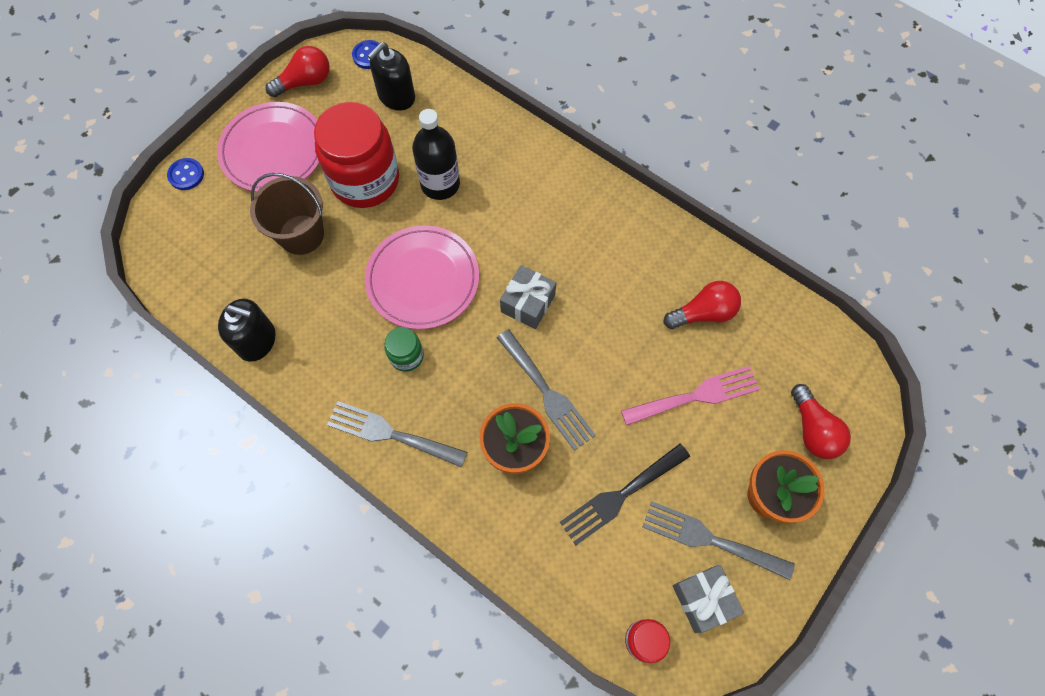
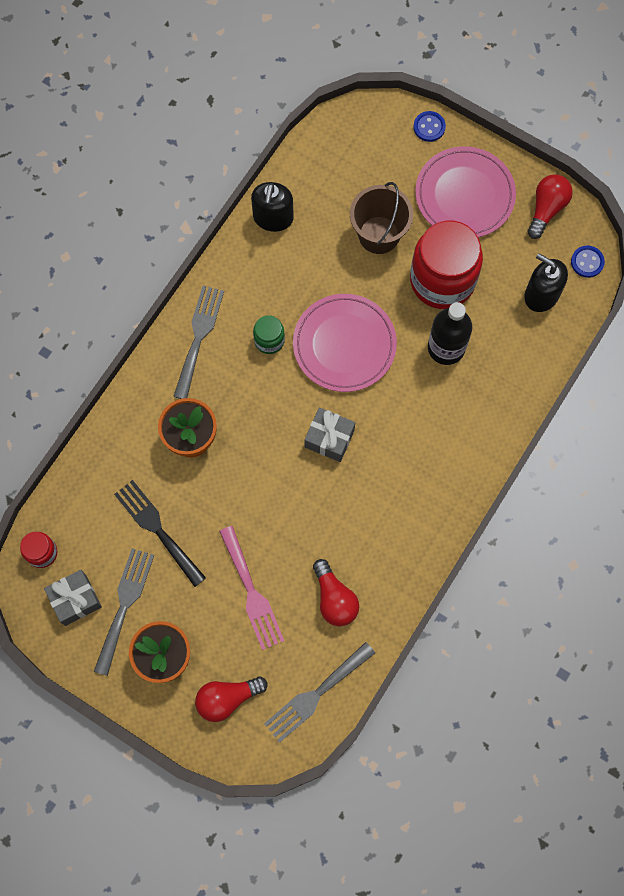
camera: 85 degrees right, 5 degrees up
(305, 82) = (546, 209): red light bulb -> red light bulb turned 120 degrees counterclockwise
(547, 393) = (244, 462): grey fork -> grey fork (316, 694)

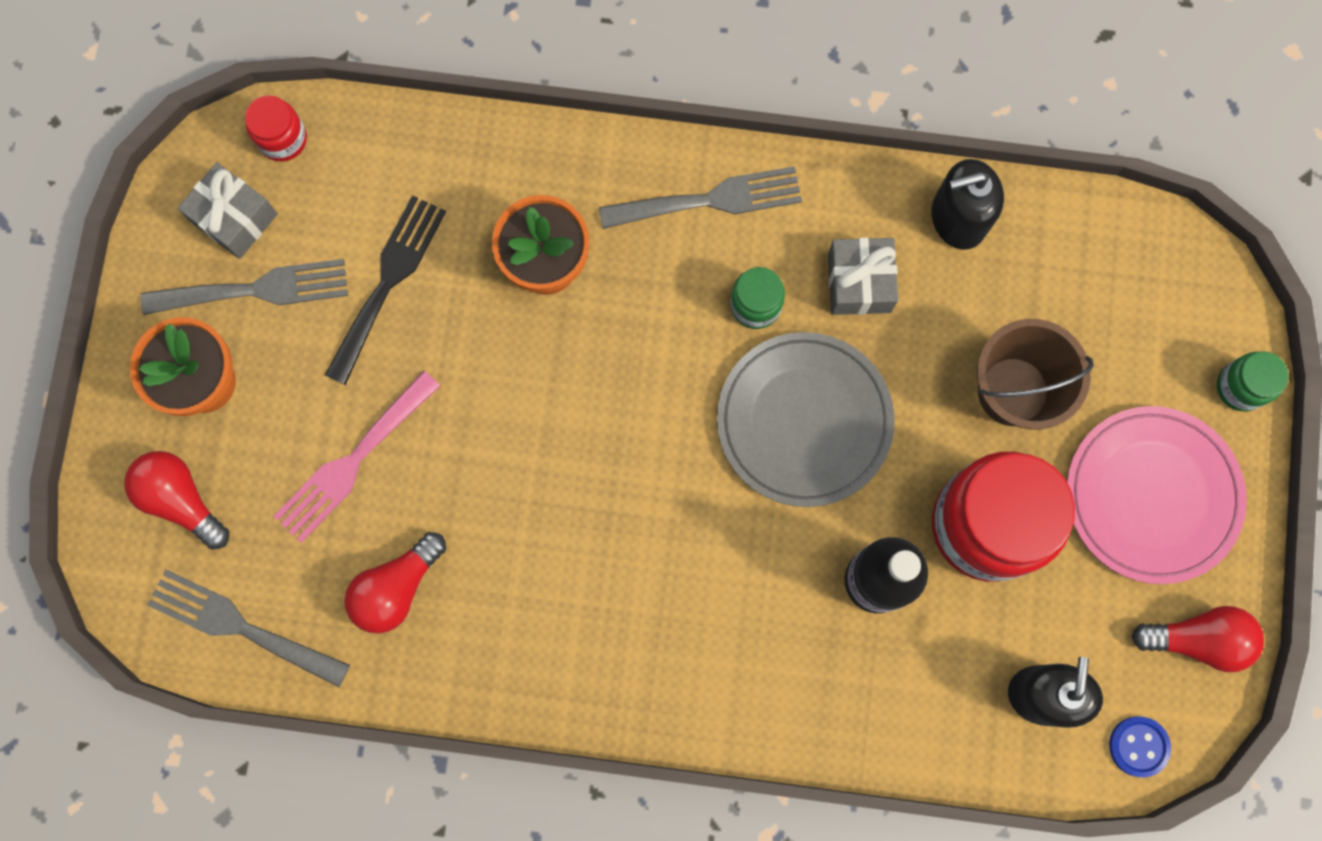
camera: 65 degrees right, 5 degrees up
(329, 438) = (642, 467): grey gift -> grey gift (859, 283)
(344, 344) = (804, 421): pink plate -> grey plate
(429, 127) = (1240, 387): blue button -> green jar

